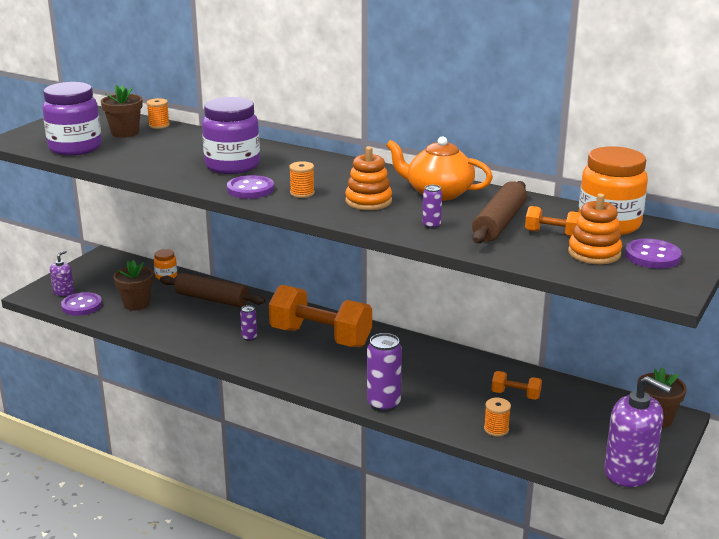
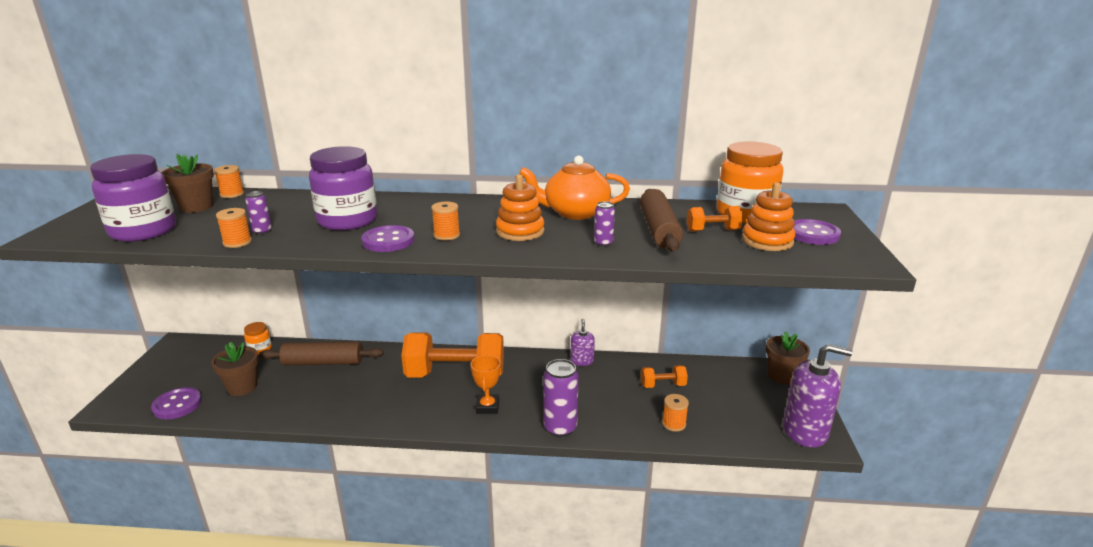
camera: 25 degrees left, 0 degrees up
(63, 292) = (147, 394): purple soap dispenser -> purple soap dispenser (582, 361)
(135, 169) = (237, 242): none -> orange spool
(249, 338) = (386, 394): purple can -> purple can (262, 231)
(330, 370) = (487, 407): none -> orange trophy

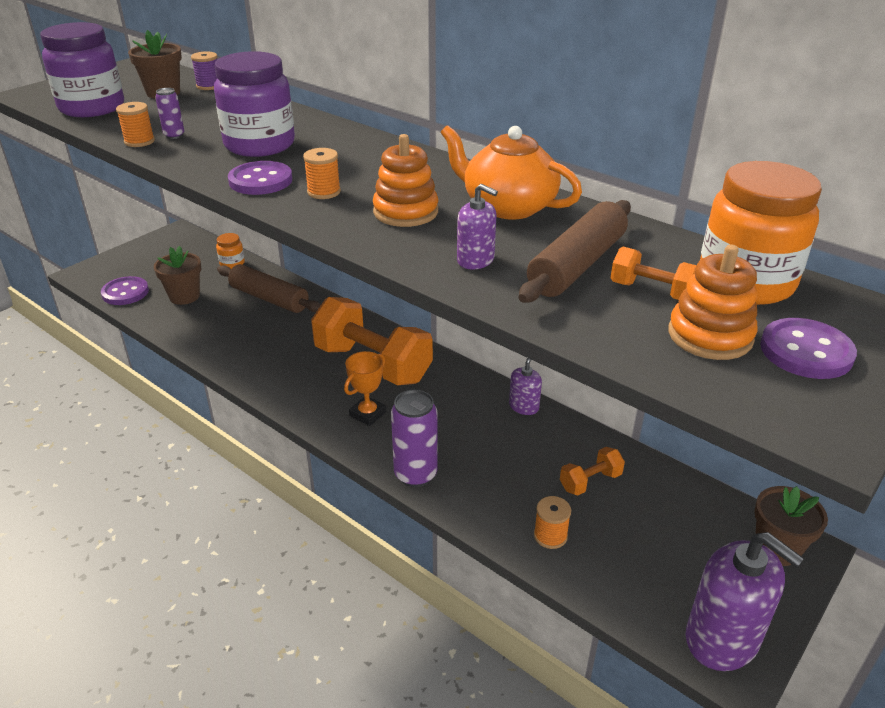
camera: 35 degrees right, 10 degrees up
(232, 194) = (209, 86): orange spool -> purple spool
(603, 243) = (475, 260): purple can -> purple soap dispenser
(663, 385) = (590, 482): orange dumbbell -> orange dumbbell turned 60 degrees counterclockwise

